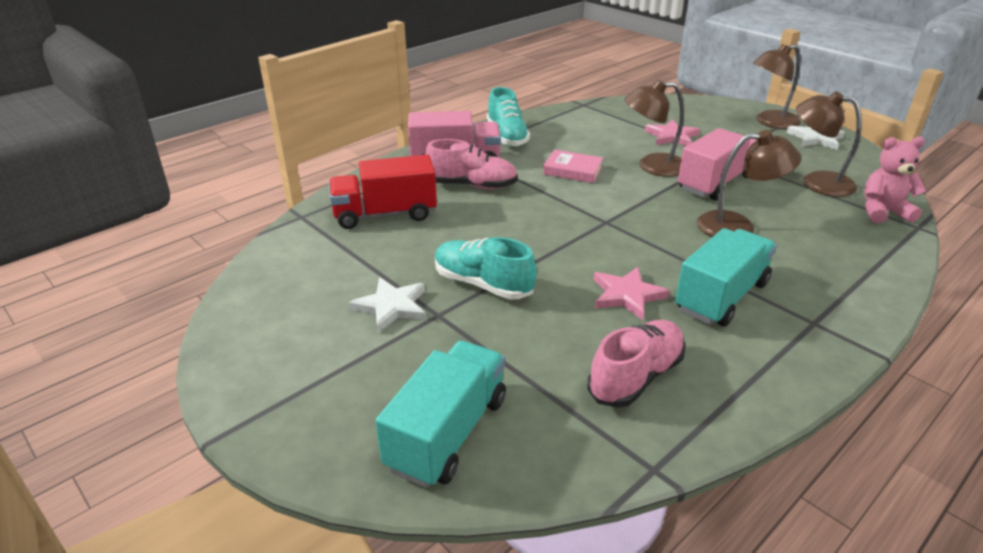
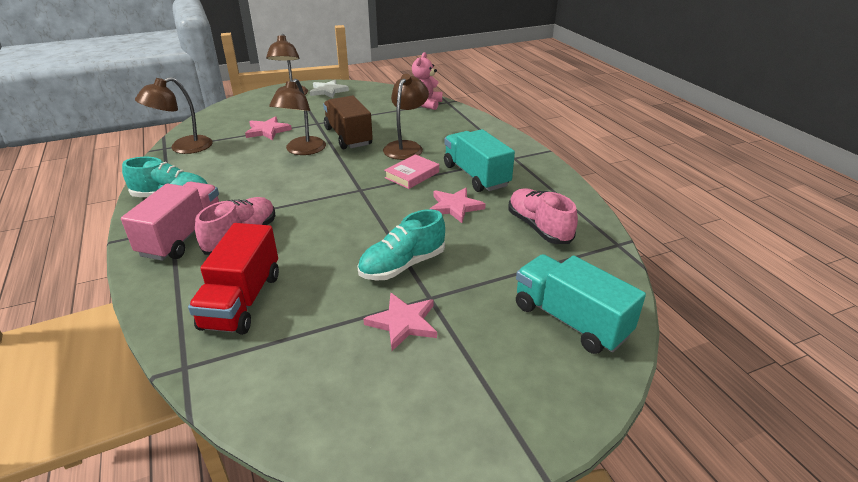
camera: 70 degrees left, 0 degrees up
(392, 306) = (403, 323): white star -> pink star
(572, 170) = (271, 183): pink book -> pink book (412, 175)
(715, 183) = (348, 137): pink truck -> brown truck
(817, 182) = (379, 108): brown lamp -> brown lamp (183, 148)

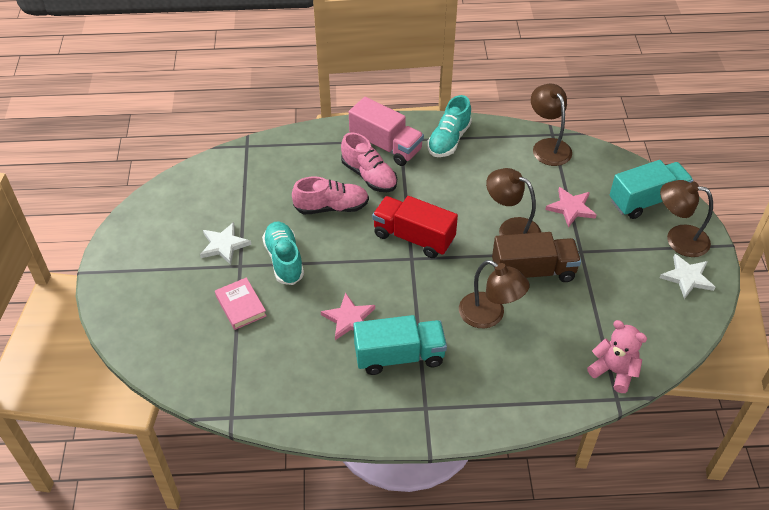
camera: 110 degrees right, 15 degrees up
(242, 301) = (292, 171): red truck -> red truck (413, 237)
(403, 323) = (224, 245): pink star -> white star
(412, 175) = (423, 303): pink book -> pink book (241, 306)
(538, 227) = (286, 369): pink shoe -> pink shoe (331, 207)
(570, 320) = (171, 336): turquoise truck -> turquoise truck (647, 200)

